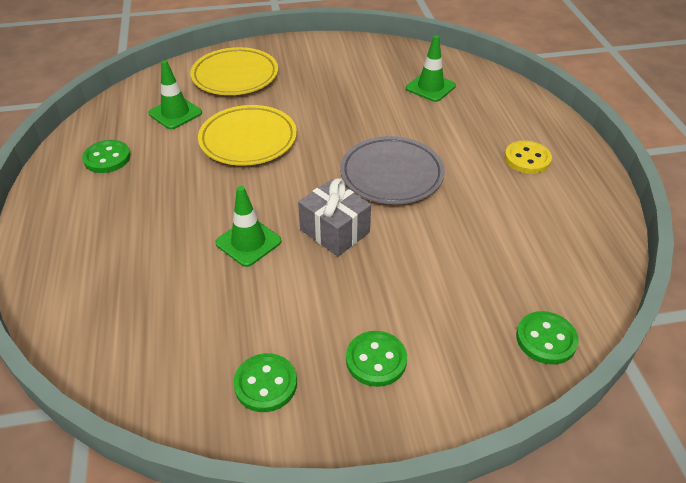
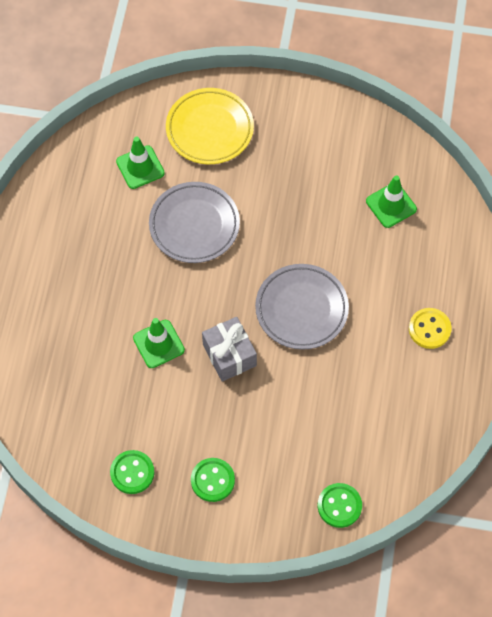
camera: 20 degrees right, 20 degrees up
(107, 158) = (69, 210): green button -> none
(248, 140) = (194, 225): yellow plate -> grey plate

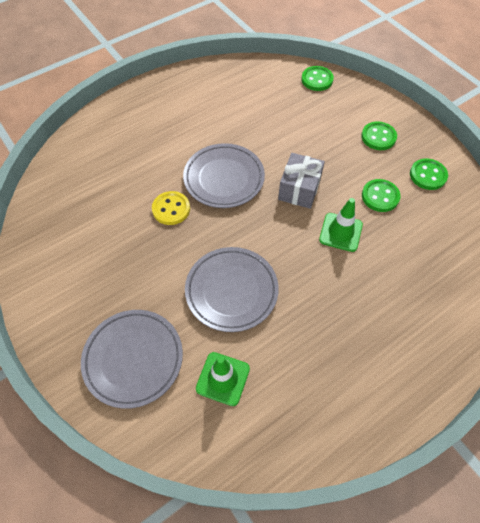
camera: 135 degrees left, 5 degrees down
(155, 409) = (380, 196): none -> green button
(209, 129) = (133, 359): yellow plate -> grey plate
(391, 205) = (92, 190): green traffic cone -> none
(429, 329) = (166, 113): yellow button -> yellow button (171, 209)

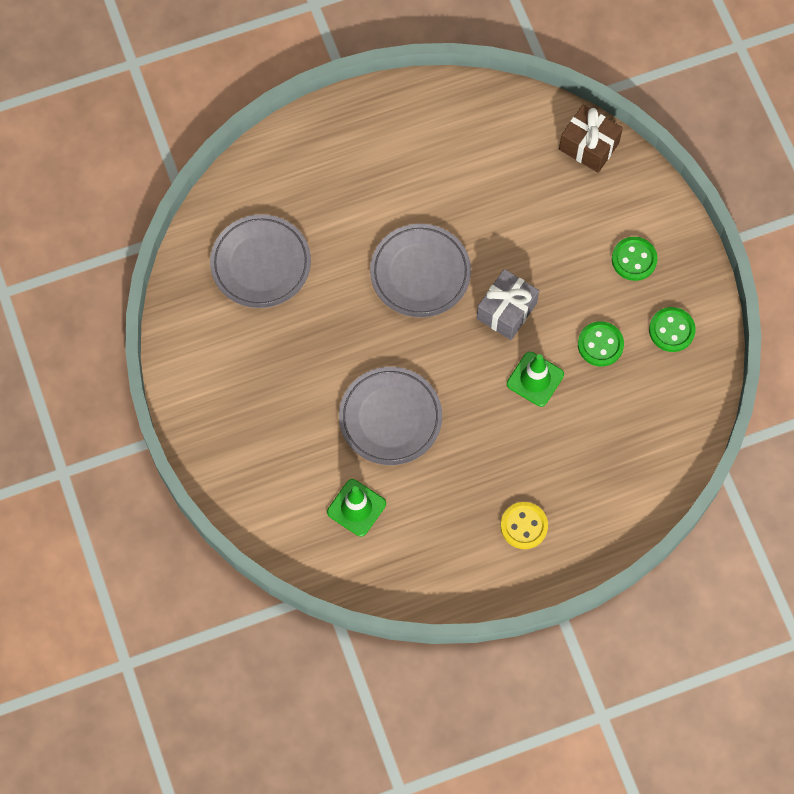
camera: 15 degrees right, 10 degrees up
(133, 359) = (271, 465): grey plate -> grey plate (261, 264)
(171, 209) = (347, 300): yellow button -> yellow button (524, 526)
(317, 80) = (589, 146): green button -> brown gift

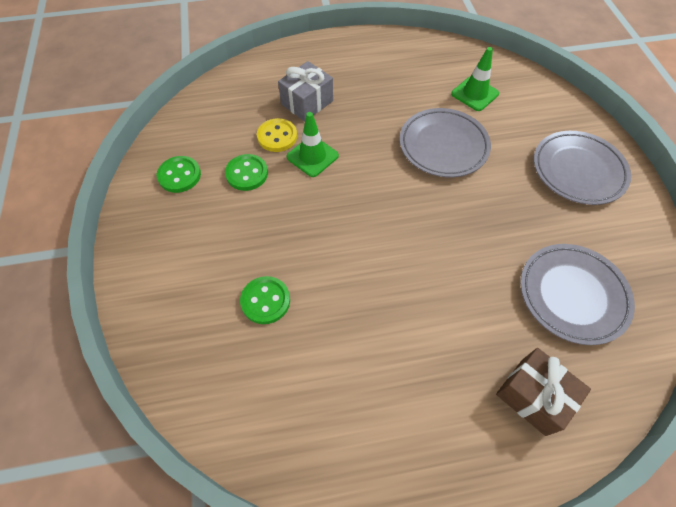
camera: 170 degrees left, 10 degrees down
(420, 273) = (402, 260): grey plate -> grey plate (578, 171)
(506, 311) = (324, 213): grey gift -> grey gift (307, 102)
(524, 526) = (347, 68): yellow button -> yellow button (277, 136)
(589, 146) = (184, 371): brown gift -> brown gift (533, 396)
(634, 259) = (186, 239): green button -> green button (265, 301)

